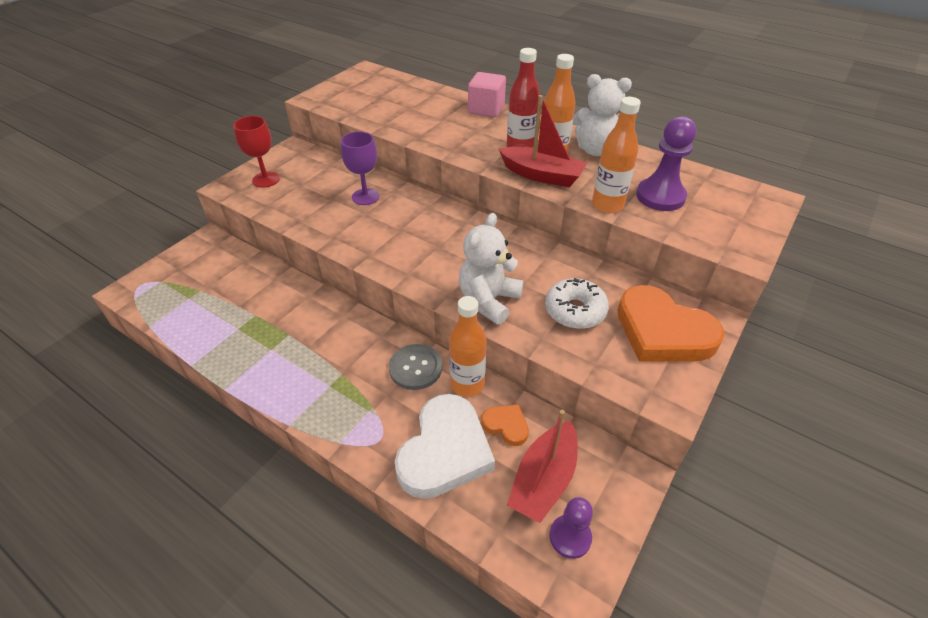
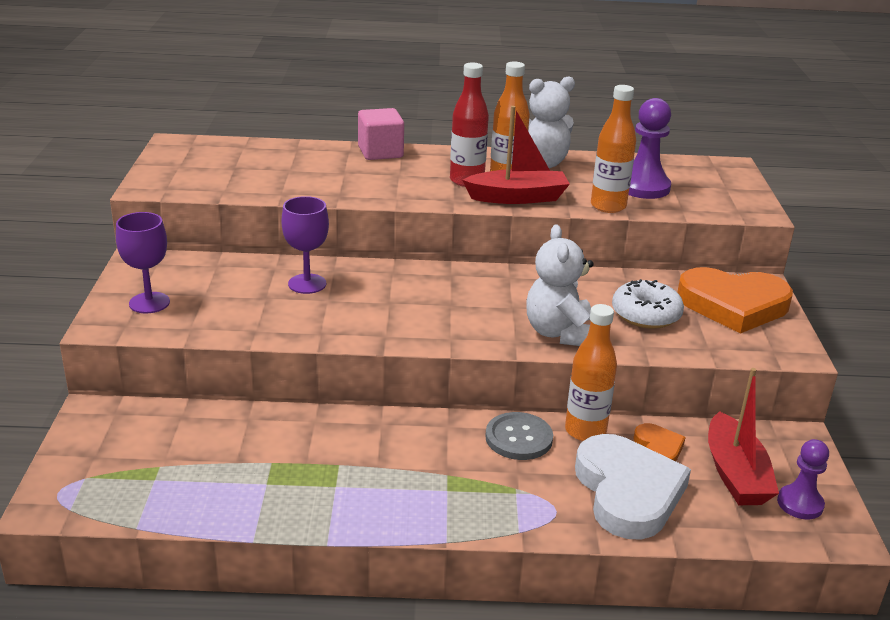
camera: 35 degrees left, 15 degrees down
(266, 179) = (149, 303): red goblet -> purple goblet
(506, 425) = (658, 448): orange heart -> orange heart turned 75 degrees clockwise

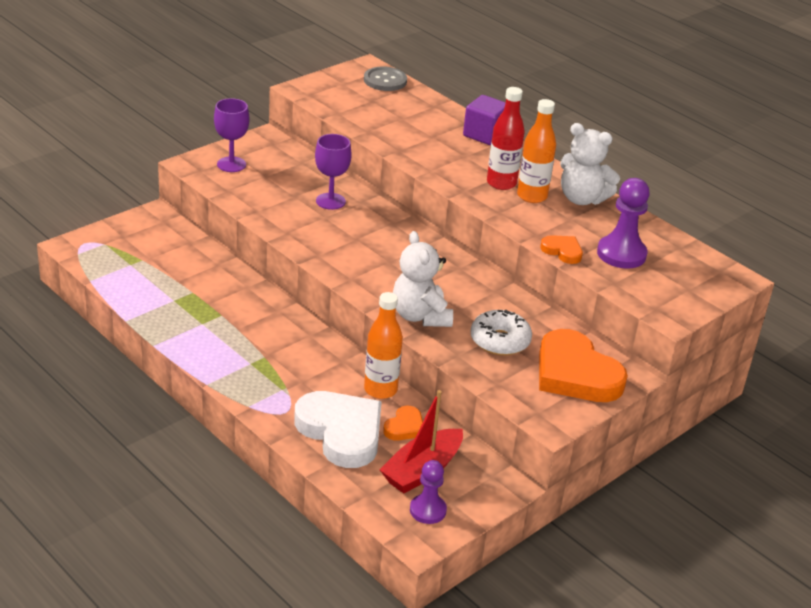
camera: 45 degrees right, 5 degrees up
(380, 152) = (484, 135): pink cube -> purple cube
(517, 197) = (511, 212): red boat -> none
(518, 438) = (336, 367): grey button -> grey button (385, 80)
(560, 333) = (420, 316): white teddy bear -> white teddy bear turned 60 degrees counterclockwise
(608, 206) = (562, 251): orange bottle -> orange heart
(628, 492) = (341, 432): white heart -> white heart turned 75 degrees counterclockwise

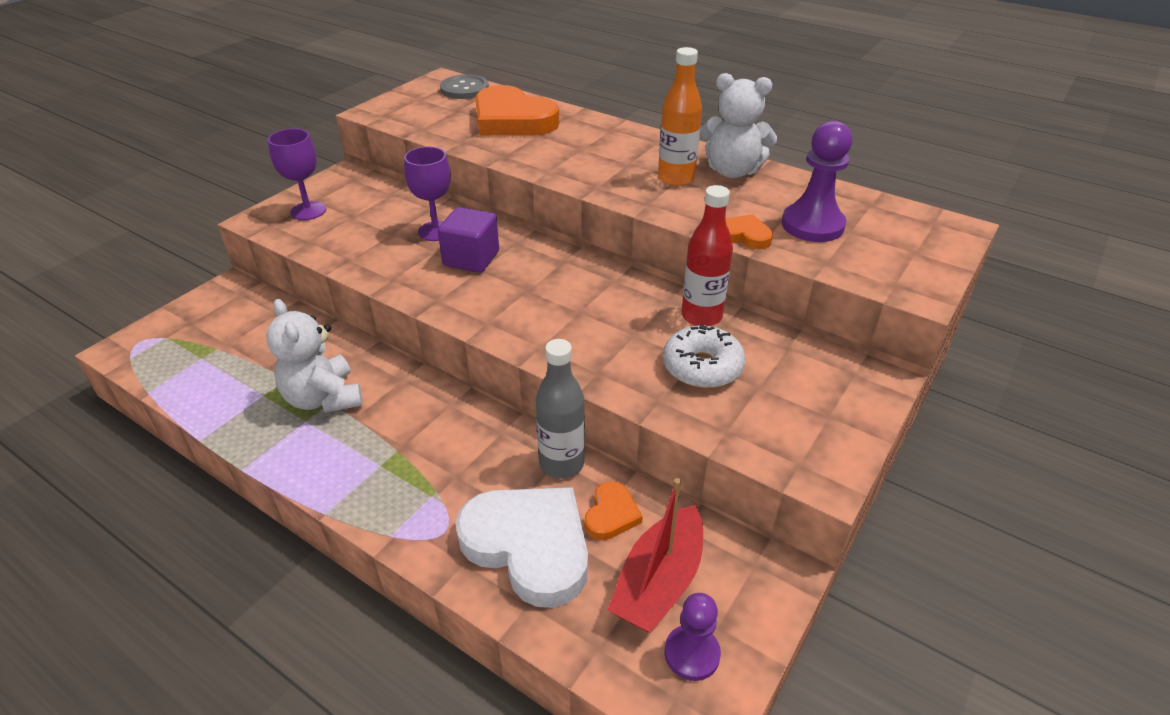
camera: 10 degrees left, 5 degrees up
(380, 390) = (561, 463): orange bottle -> grey bottle
(420, 316) = (590, 355): white teddy bear -> white teddy bear (323, 398)
(484, 135) = (593, 124): purple cube -> purple cube (471, 258)
(501, 183) = (635, 170): red bottle -> red bottle (701, 316)
(575, 374) = (815, 392): orange heart -> orange heart (512, 120)

